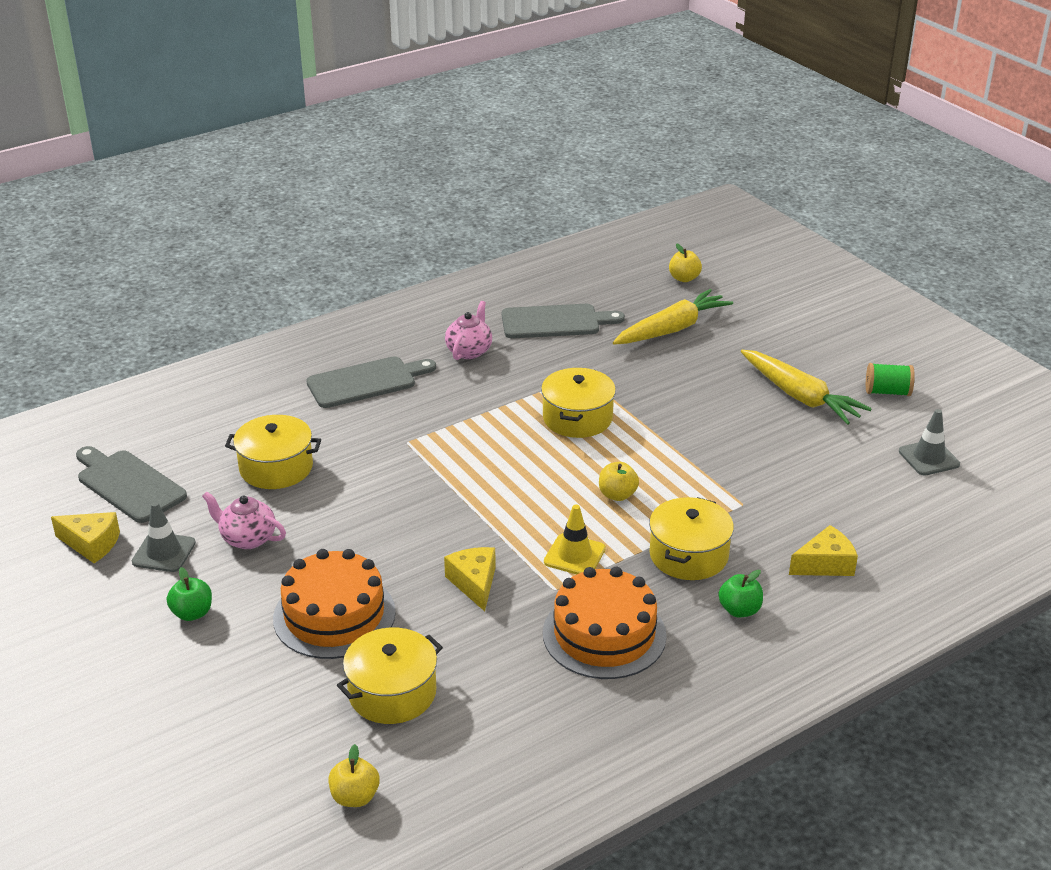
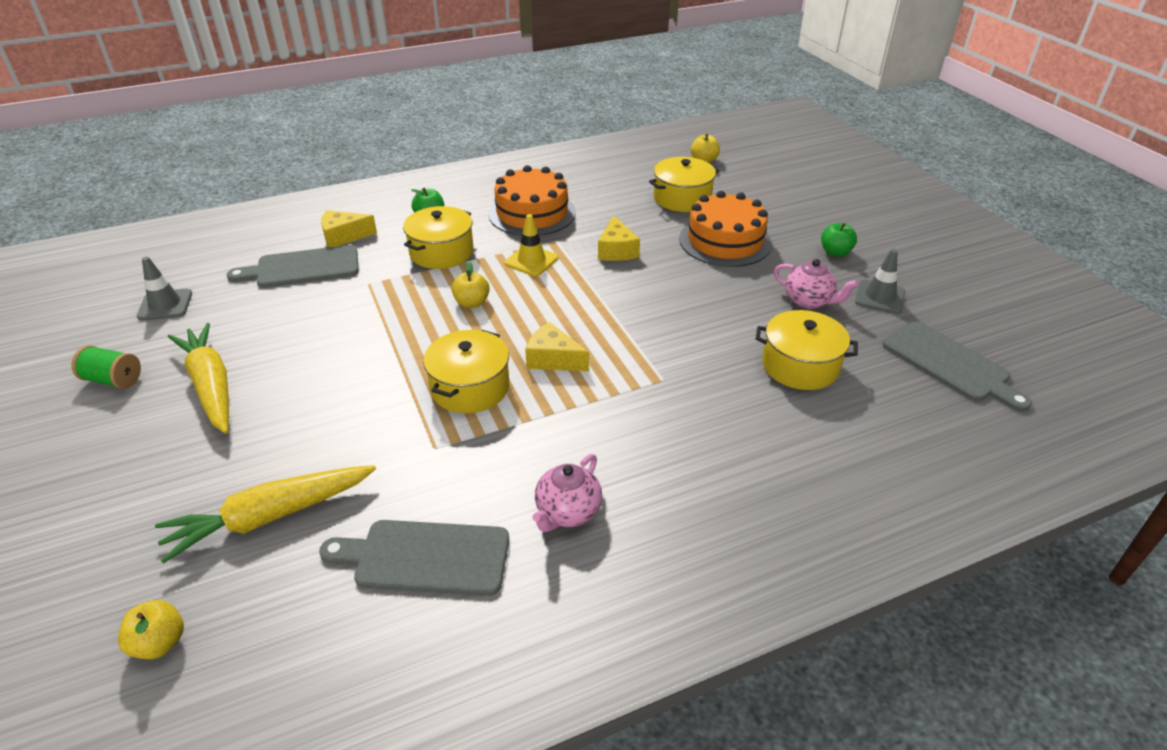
camera: 170 degrees left, 5 degrees up
(91, 544) = (950, 311): yellow cheese -> yellow cheese (553, 359)
(366, 382) = (711, 473): grey cutting board -> grey cutting board (302, 268)

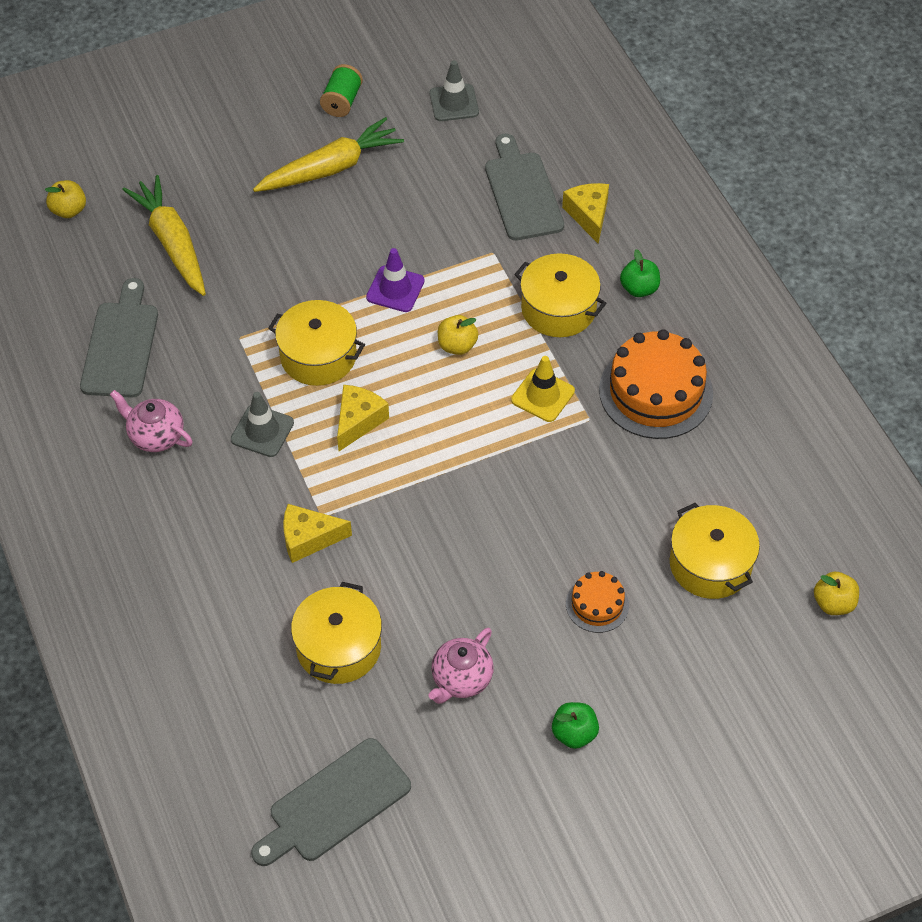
camera: 90 degrees right, 15 degrees up
(395, 339) = (395, 289): none -> purple traffic cone
(616, 250) = (569, 482): yellow cheese -> yellow cheese (309, 538)
(725, 241) = (597, 604): orange cake -> orange cake, size x0.52
(879, 297) = (469, 762): grey traffic cone -> grey traffic cone (262, 431)

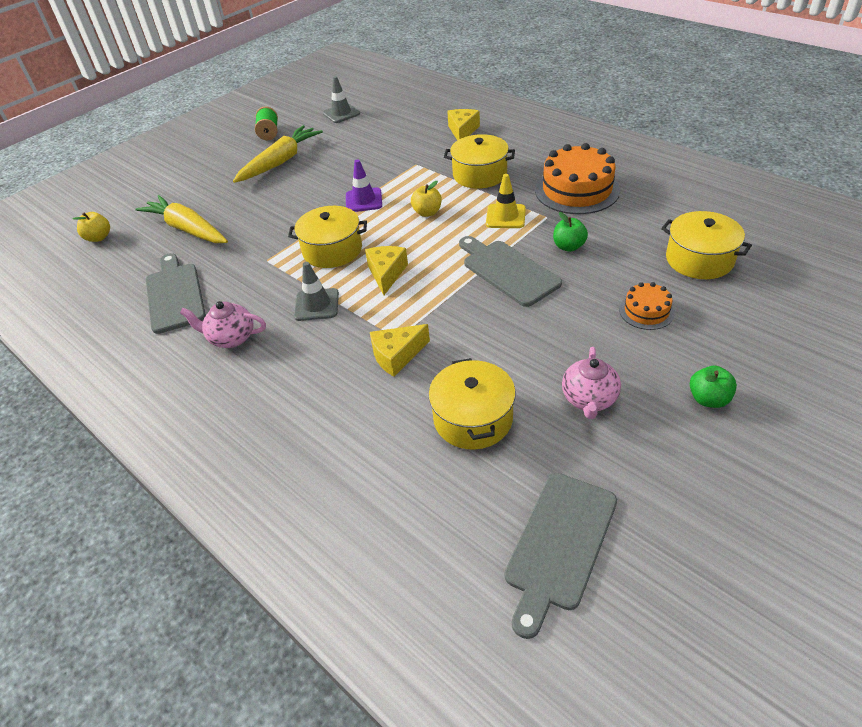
camera: 20 degrees left, 10 degrees down
(522, 192) = (413, 134): grey cutting board -> grey cutting board (507, 271)
(588, 215) = (462, 131): yellow cheese -> yellow cheese turned 45 degrees clockwise
(639, 289) = (522, 150): green apple -> green apple (568, 246)
(833, 603) = (799, 249): yellow apple -> none

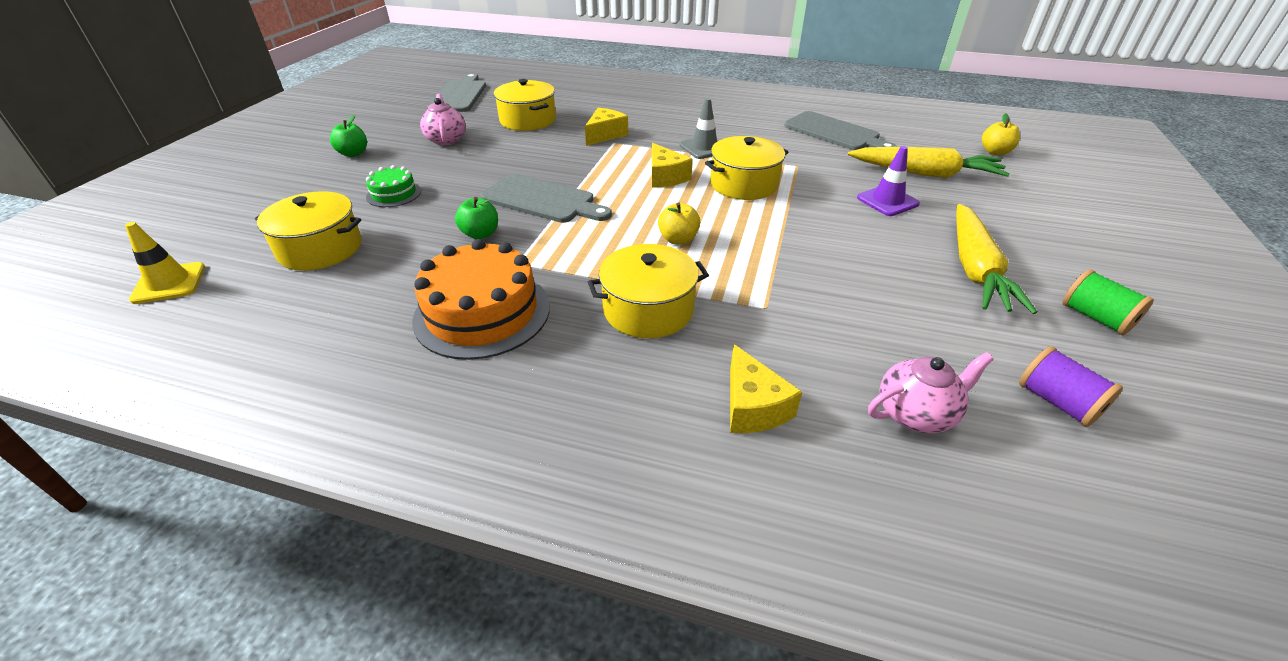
camera: 150 degrees right, 5 degrees down
(231, 338) = (745, 122): pink teapot -> pink teapot (916, 413)
(341, 113) = (1057, 402): grey traffic cone -> purple spool
(364, 200) = (776, 238): purple traffic cone -> purple traffic cone (887, 201)
(505, 216) = (573, 253): yellow traffic cone -> yellow traffic cone (169, 283)
(646, 311) = (394, 194): orange cake -> green cake

